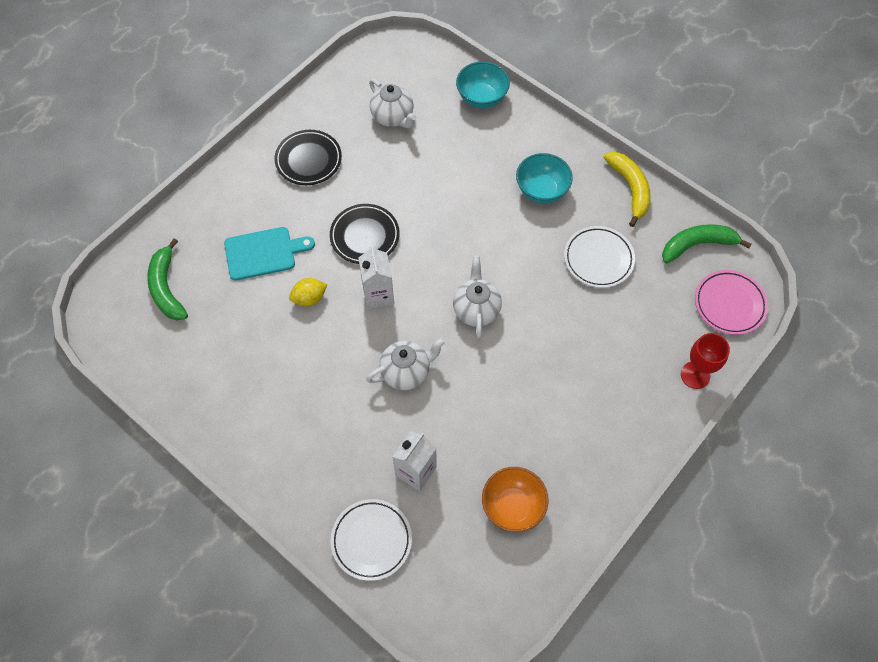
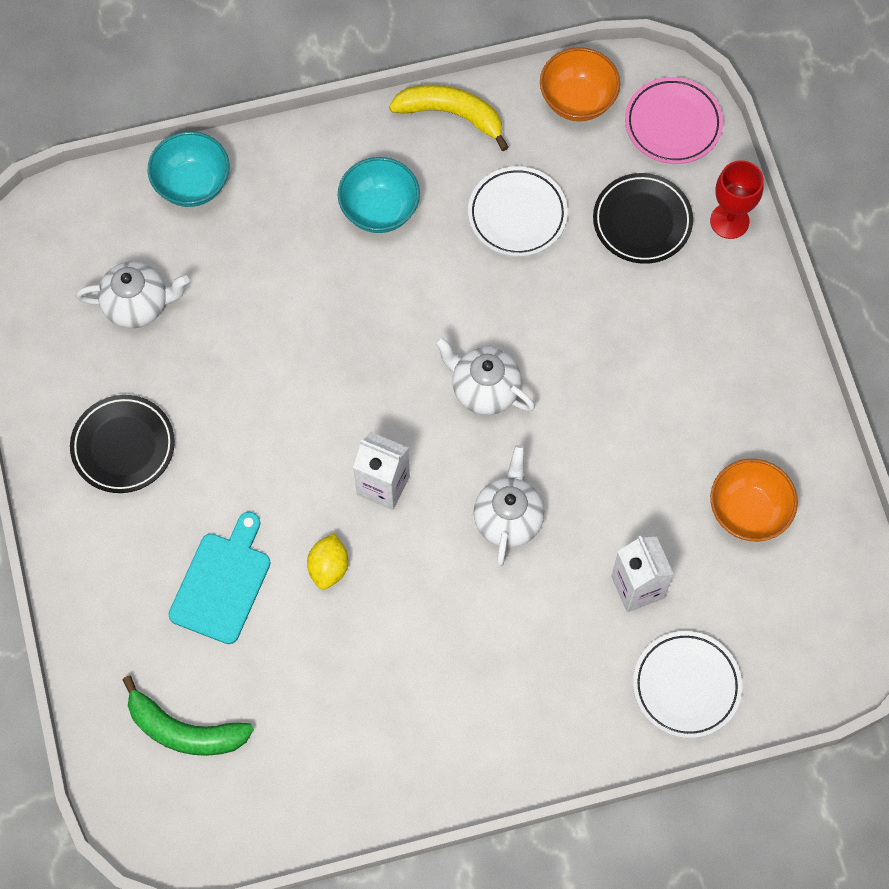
camera: 55 degrees left, 5 degrees up
(365, 236) = (289, 449): black plate -> black plate (642, 221)
(697, 245) = (577, 100): green banana -> orange bowl

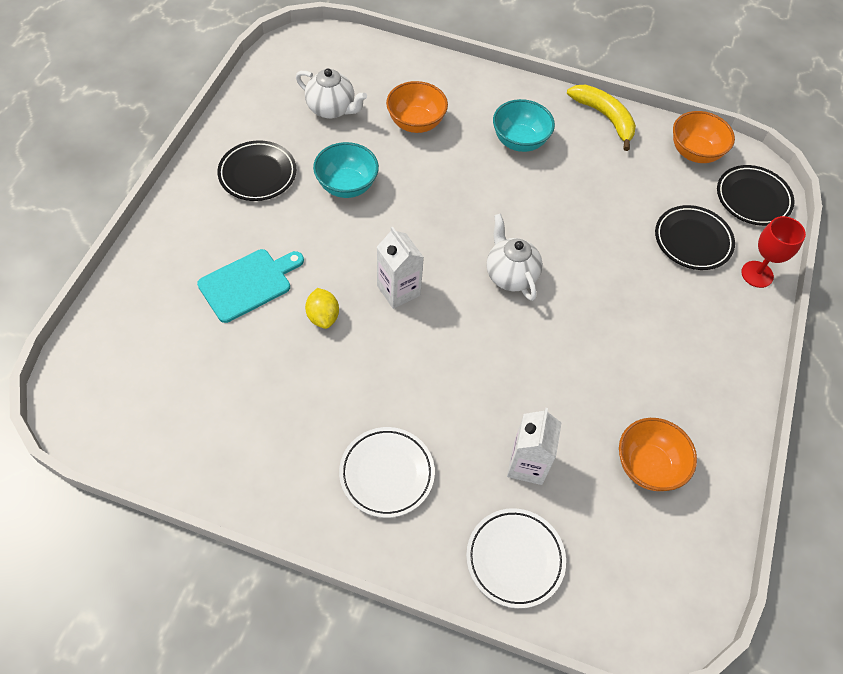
camera: 30 degrees right, 10 degrees down
(185, 730) = (147, 354): green banana -> none
(192, 184) = (416, 69): turquoise bowl -> turquoise bowl (347, 186)
(247, 261) = (416, 123): none -> orange bowl
(328, 567) = (323, 316): yellow lemon -> yellow lemon turned 60 degrees counterclockwise
(508, 519) = (467, 362): white teapot -> none
(517, 214) = (608, 191): white plate -> white plate (387, 474)
(673, 124) = (753, 198): pink plate -> black plate

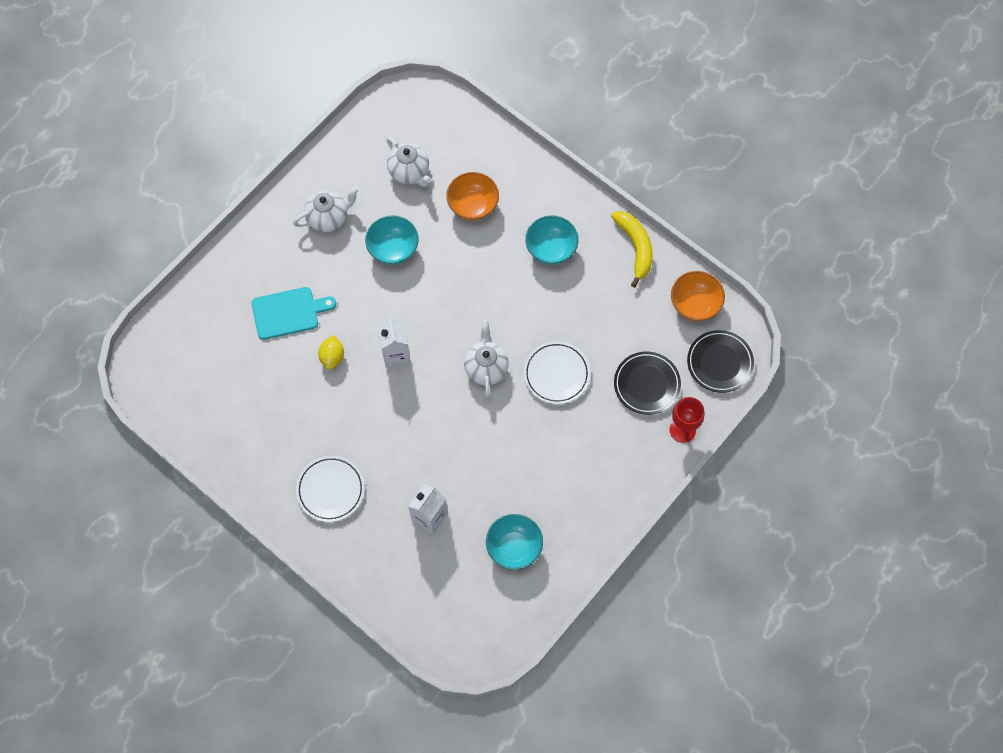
camera: 25 degrees right, 10 degrees up
(257, 174) = (328, 218): black plate -> white teapot
(515, 559) = (391, 577): white plate -> white plate (556, 374)
(648, 466) = (514, 547): orange bowl -> turquoise bowl

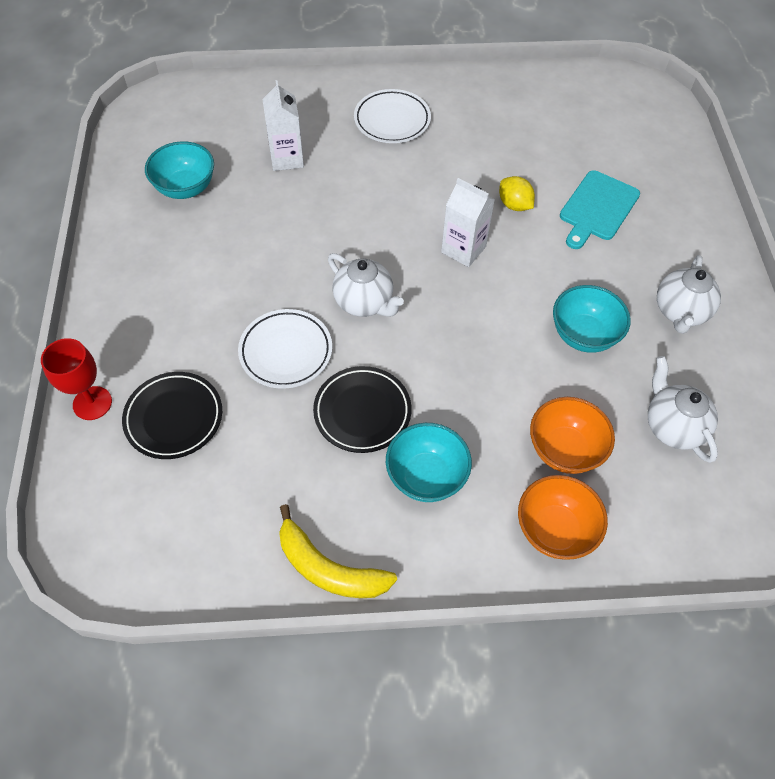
camera: 135 degrees right, 10 degrees down
(409, 172) = (672, 427): white teapot -> white teapot turned 60 degrees clockwise
(694, 305) = (189, 558): orange bowl -> orange bowl (555, 530)
(719, 363) = (100, 511): black plate -> black plate (362, 412)

